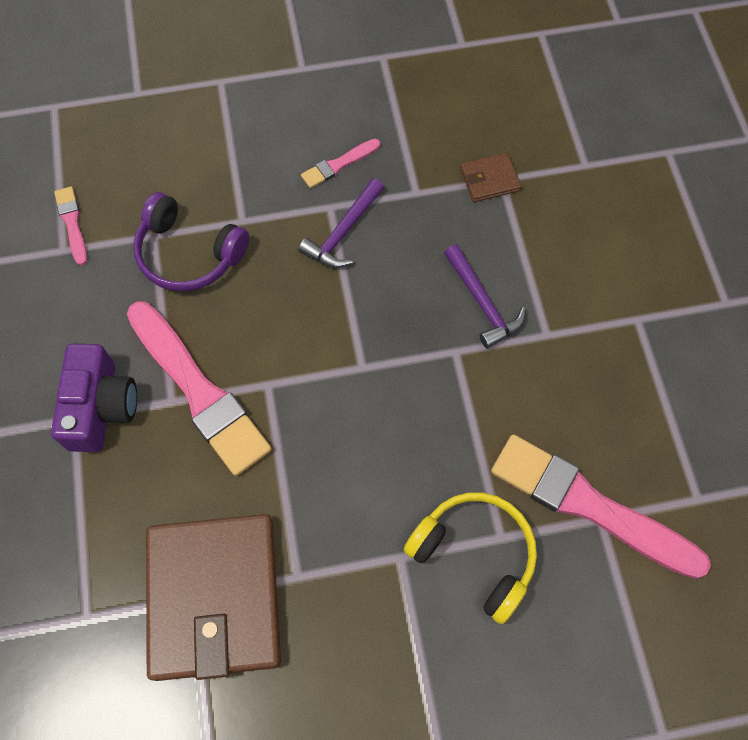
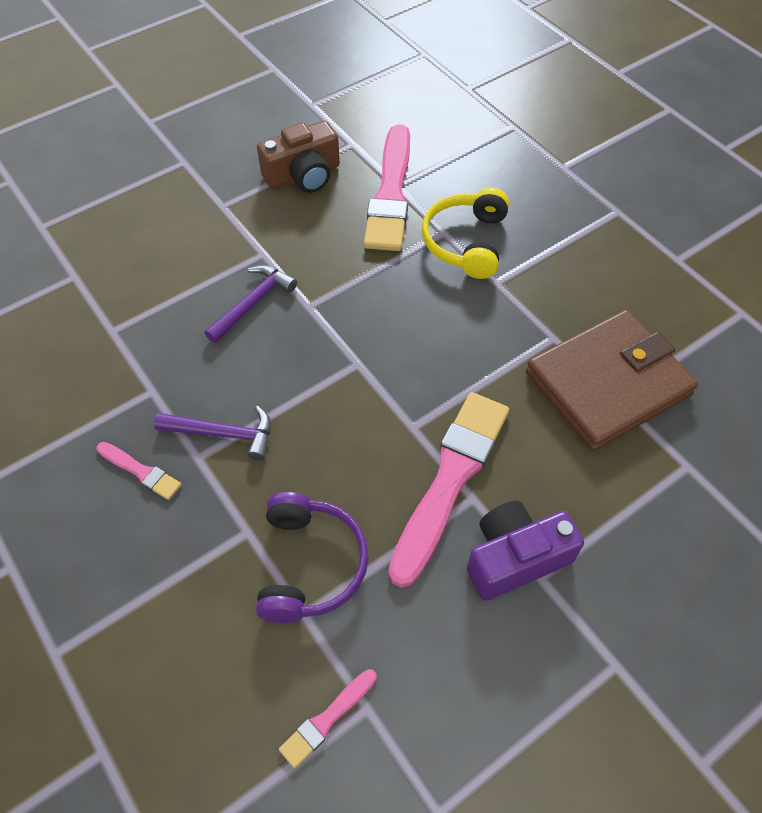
camera: 115 degrees left, 10 degrees down
(489, 180) = (116, 339): brown wallet -> none
(658, 420) = (303, 175): none -> brown camera

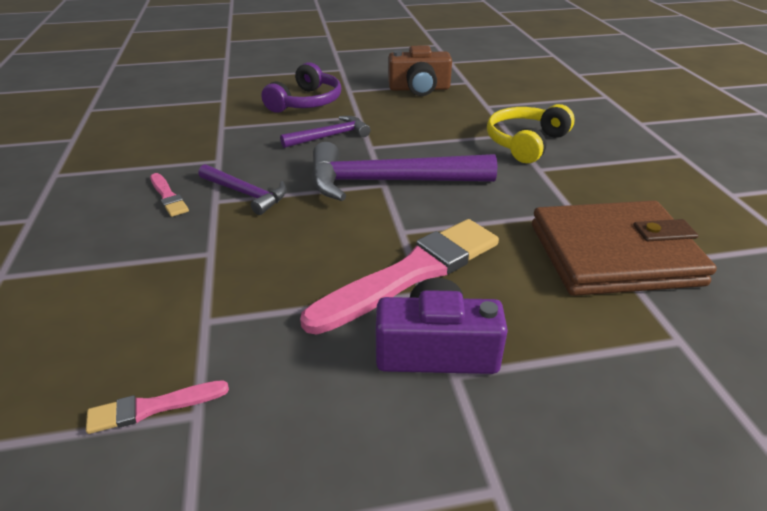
camera: 25 degrees right, 20 degrees down
(310, 565) = (241, 289): purple headphones -> purple headphones (306, 102)
(361, 358) = (389, 182): none -> purple hammer
(391, 193) = (479, 108): pink brush -> none

